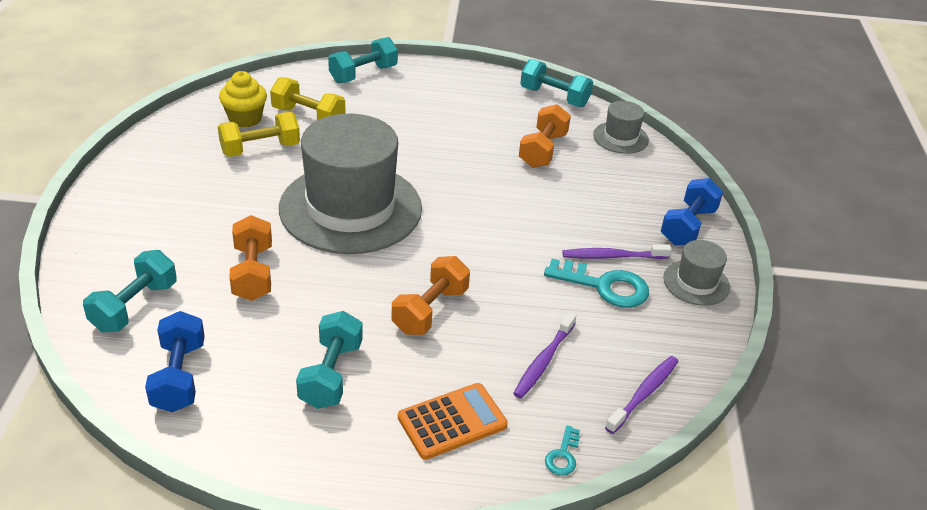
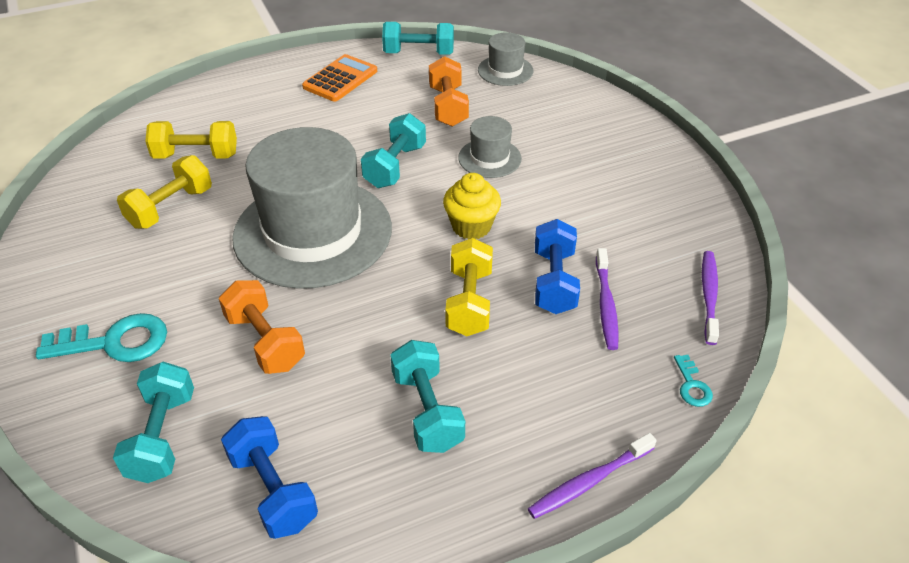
camera: 25 degrees left, 5 degrees up
(245, 118) = (129, 182): yellow cupcake -> yellow cupcake (471, 226)
(363, 74) = (219, 93): turquoise dumbbell -> turquoise dumbbell (395, 166)
(430, 310) = (469, 302): orange dumbbell -> yellow dumbbell
(452, 421) = (575, 401): orange calculator -> orange calculator (340, 79)
(604, 286) = (600, 212): turquoise key -> turquoise key (115, 342)
(612, 256) = (585, 181): purple toothbrush -> purple toothbrush (589, 481)
(688, 226) = (622, 129): blue dumbbell -> blue dumbbell (554, 282)
(696, 282) = (669, 177): grey hat -> grey hat (489, 158)

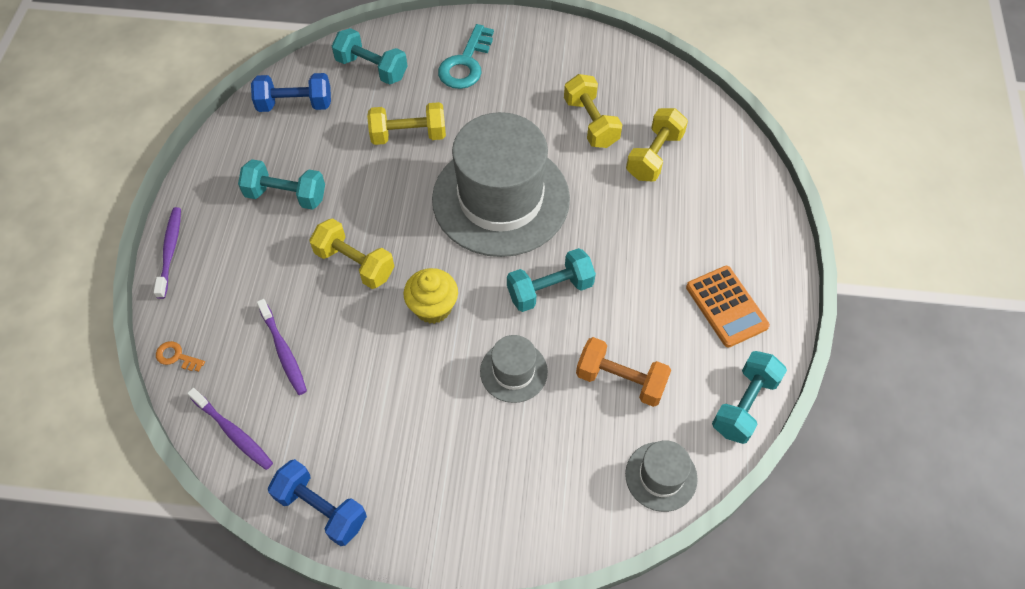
camera: 120 degrees right, 15 degrees up
(265, 341) = (408, 135): orange dumbbell -> yellow dumbbell
(395, 166) = (550, 290): turquoise dumbbell -> turquoise dumbbell turned 75 degrees counterclockwise
(554, 282) = (331, 330): blue dumbbell -> blue dumbbell (321, 509)
(606, 304) = (283, 351): purple toothbrush -> purple toothbrush turned 150 degrees counterclockwise
(692, 385) = (176, 356): turquoise key -> orange key

